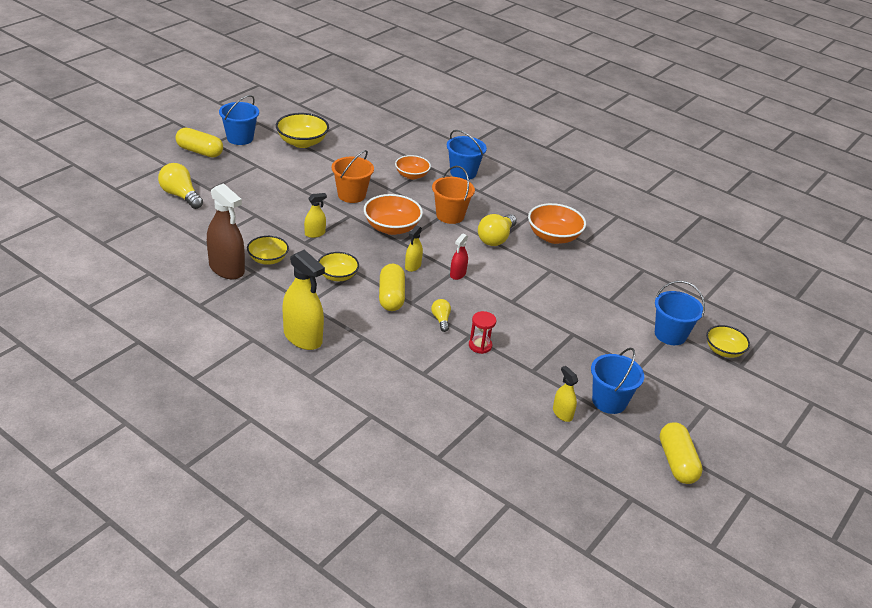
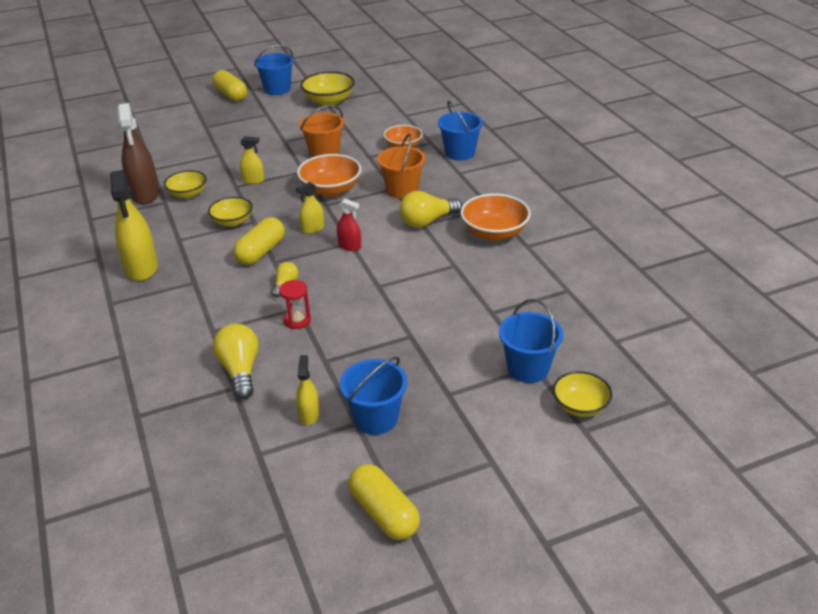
camera: 35 degrees right, 0 degrees up
(180, 195) = (175, 127): yellow light bulb -> yellow light bulb (240, 370)
(458, 274) = (350, 246): red spray bottle -> red spray bottle turned 120 degrees counterclockwise
(676, 462) = (384, 513): yellow capsule -> yellow capsule turned 60 degrees counterclockwise

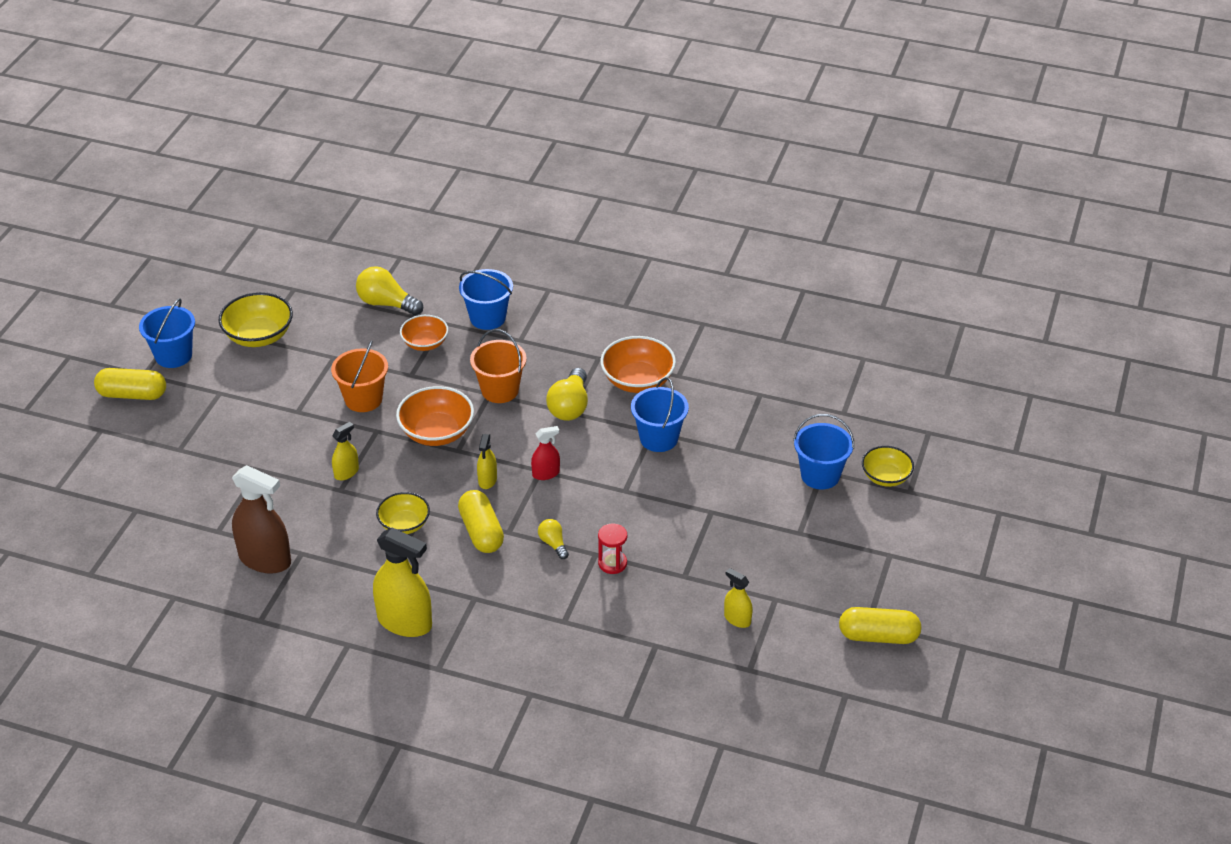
camera: 50 degrees left, 5 degrees up
(188, 194) = (308, 529): yellow bowl -> none
(240, 370) = (638, 631): yellow light bulb -> yellow light bulb (386, 304)
(376, 418) = (782, 586): blue bucket -> blue bucket (659, 438)

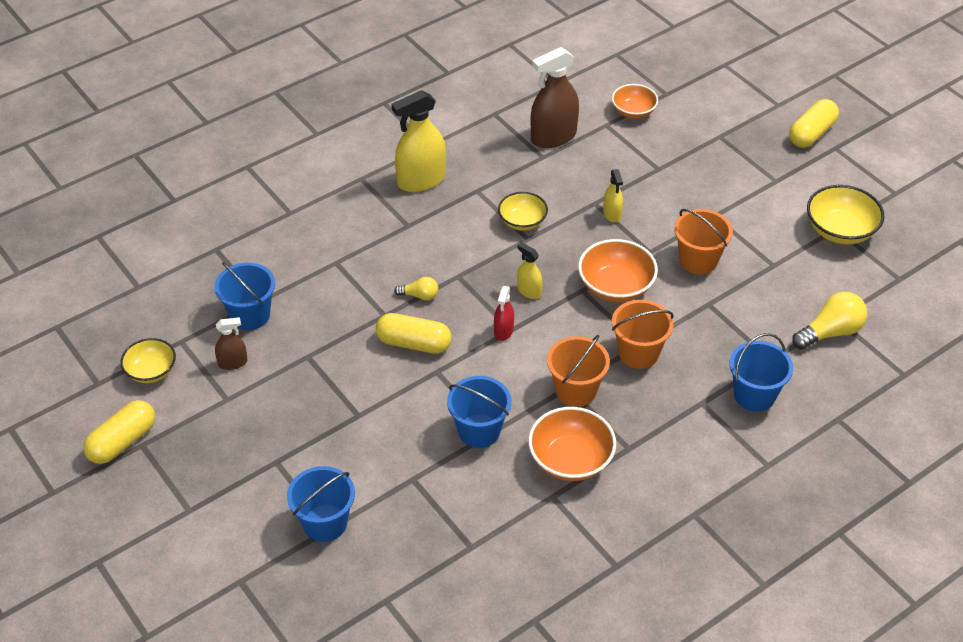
camera: 125 degrees right, 5 degrees up
(173, 355) = (849, 172): blue bucket -> blue bucket (250, 315)
(425, 343) = (748, 333): orange bowl -> orange bowl (633, 111)
(481, 532) = (473, 260): yellow capsule -> yellow capsule (414, 343)
(570, 406) = (576, 390): yellow light bulb -> orange bucket
(612, 563) = (364, 320): red hourglass -> none
(737, 619) = (233, 363): yellow spray bottle -> brown spray bottle
(886, 477) = (274, 574): yellow bowl -> yellow bowl (151, 371)

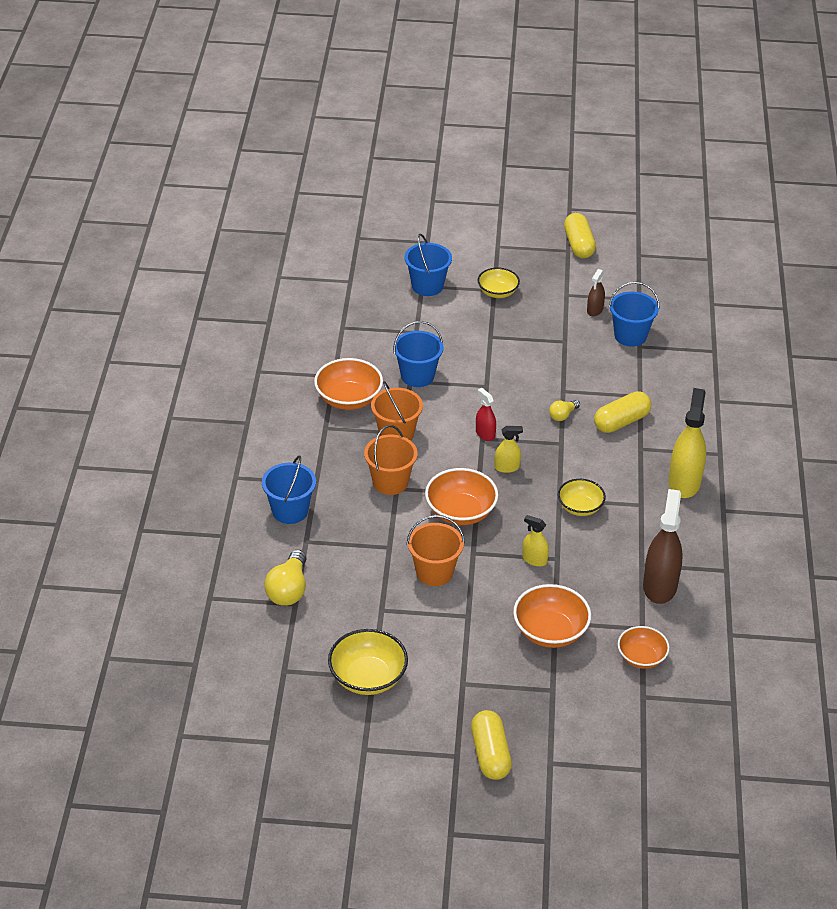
camera: 130 degrees right, 5 degrees down
(151, 371) = (625, 277): yellow bowl -> yellow bowl (497, 292)
(414, 343) = (522, 389): yellow capsule -> yellow capsule (621, 422)
(670, 166) = (550, 631): none -> orange bowl

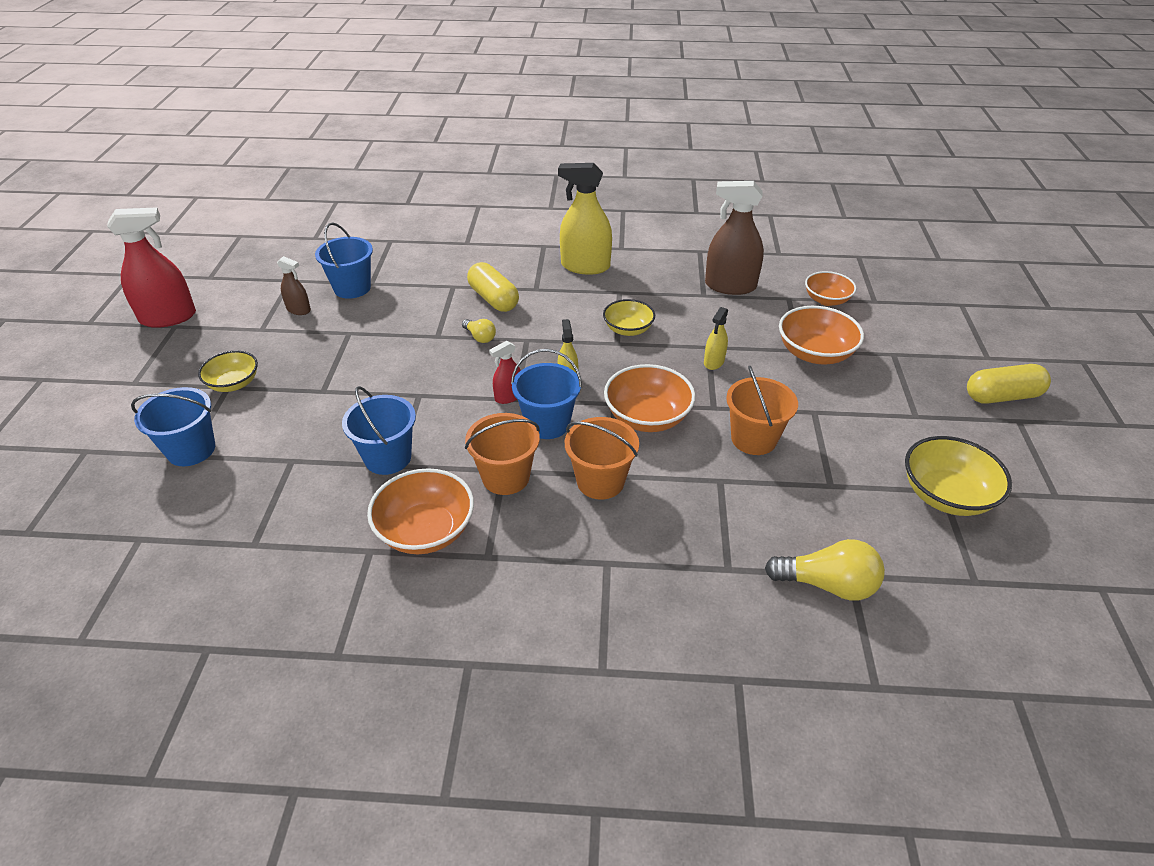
camera: 90 degrees left, 0 degrees up
(290, 511) = (670, 591): blue bucket -> blue bucket (547, 423)
(578, 245) = (168, 317): yellow capsule -> red spray bottle

